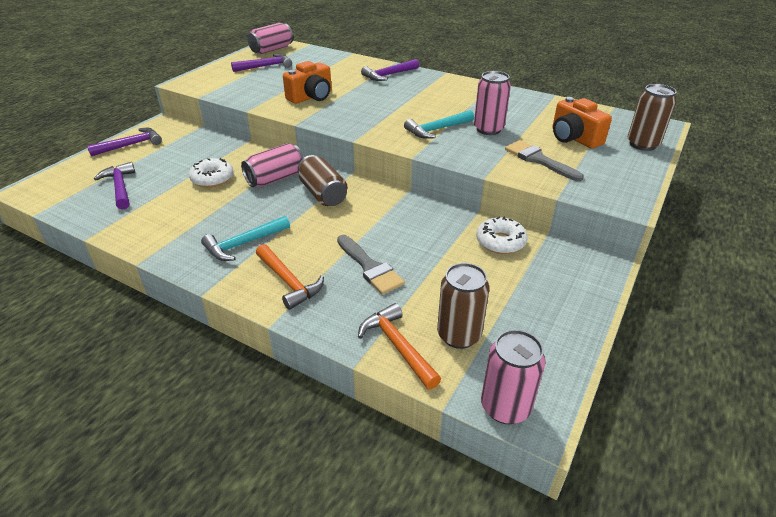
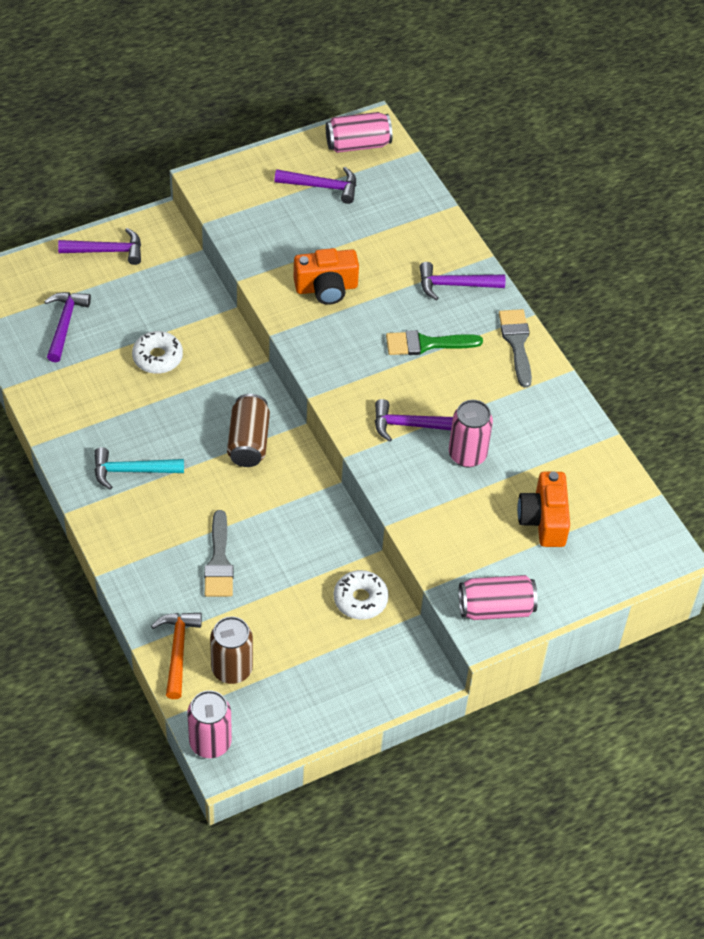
camera: 30 degrees right, 15 degrees up
(275, 178) = (218, 391): pink can -> pink can (495, 608)
(288, 282) = (141, 538): orange hammer -> none
(401, 98) = (427, 344): none -> green brush
(437, 130) = (411, 425): turquoise hammer -> purple hammer
(539, 160) = (467, 531): grey brush -> grey brush (517, 343)
(642, 144) = (606, 570): brown can -> none

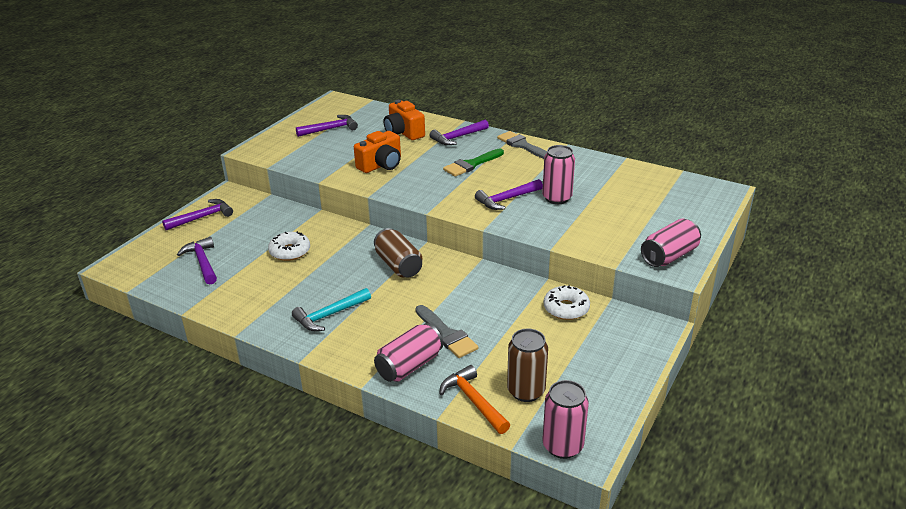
camera: 30 degrees left, 20 degrees down
(358, 144) = (334, 108): pink can -> pink can (409, 366)
(543, 520) = (638, 206): orange camera -> orange camera (403, 132)

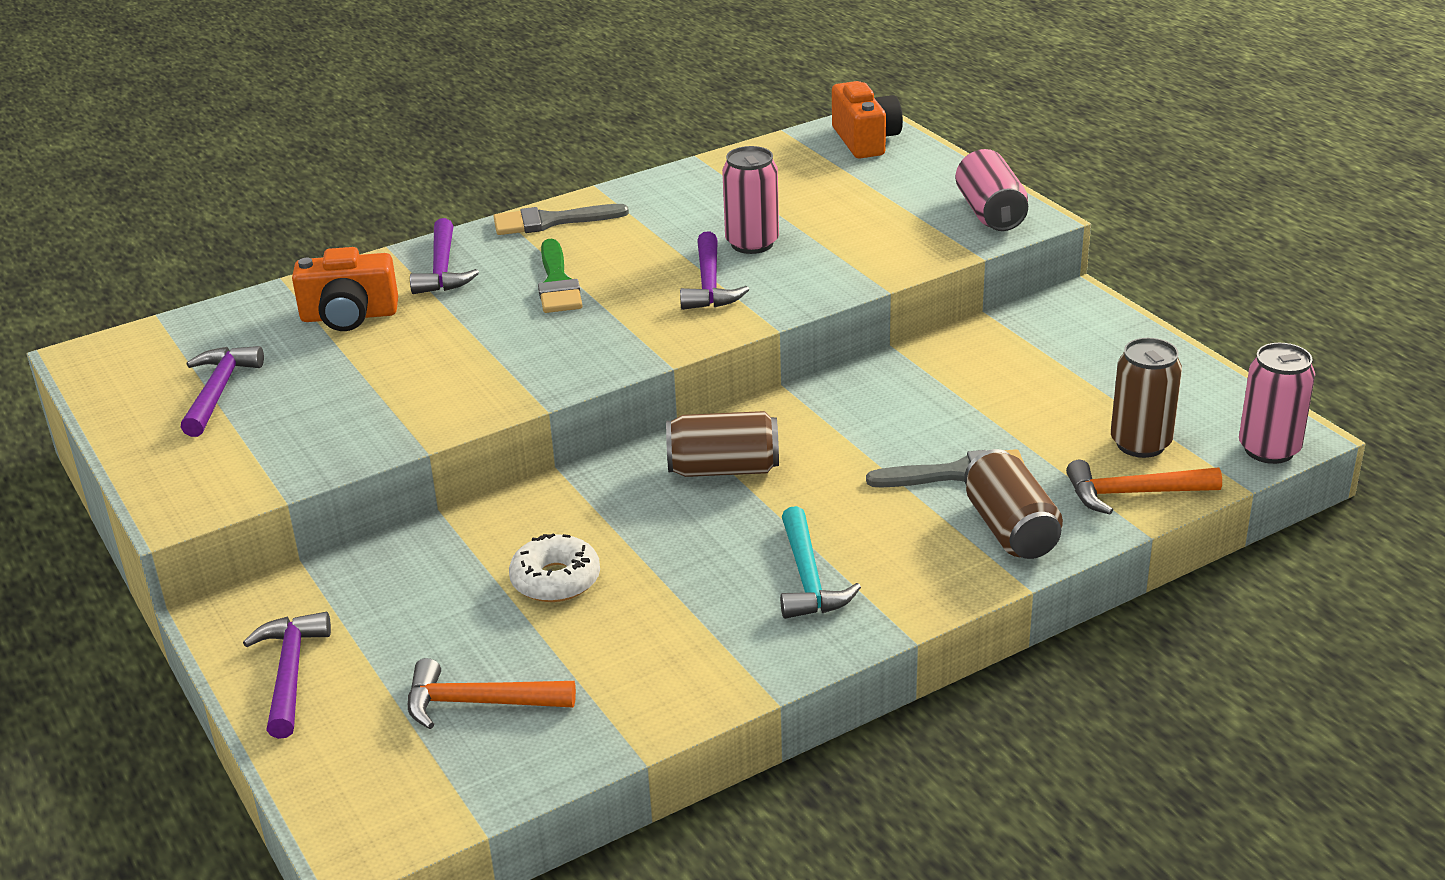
camera: 60 degrees left, 0 degrees up
(202, 262) = (479, 703): purple hammer -> orange hammer
(381, 165) = (446, 369): orange camera -> orange camera (865, 140)
(409, 366) = (1011, 529): pink can -> brown can
(566, 308) = (978, 353): white donut -> none

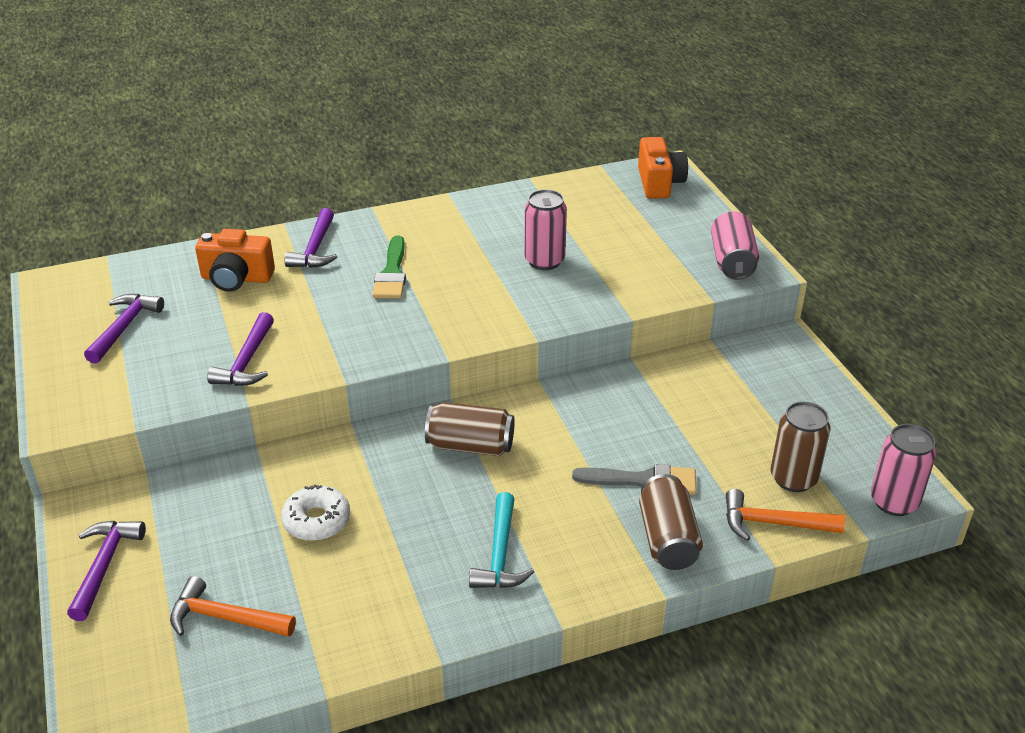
camera: 10 degrees right, 5 degrees up
(551, 221) = (406, 219): grey brush -> none
(709, 284) = (501, 292): purple hammer -> purple hammer (247, 361)

